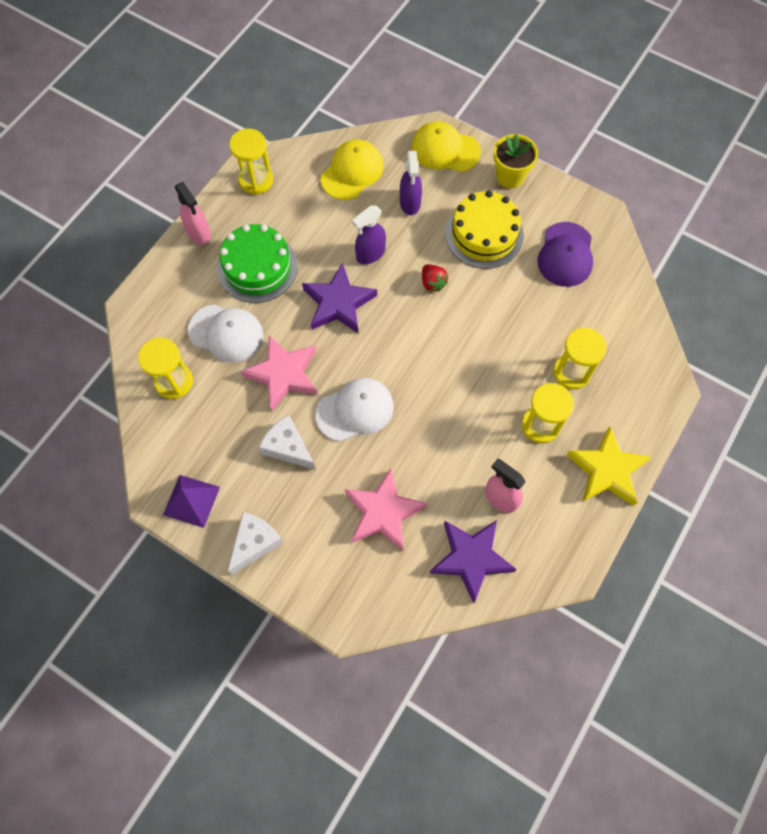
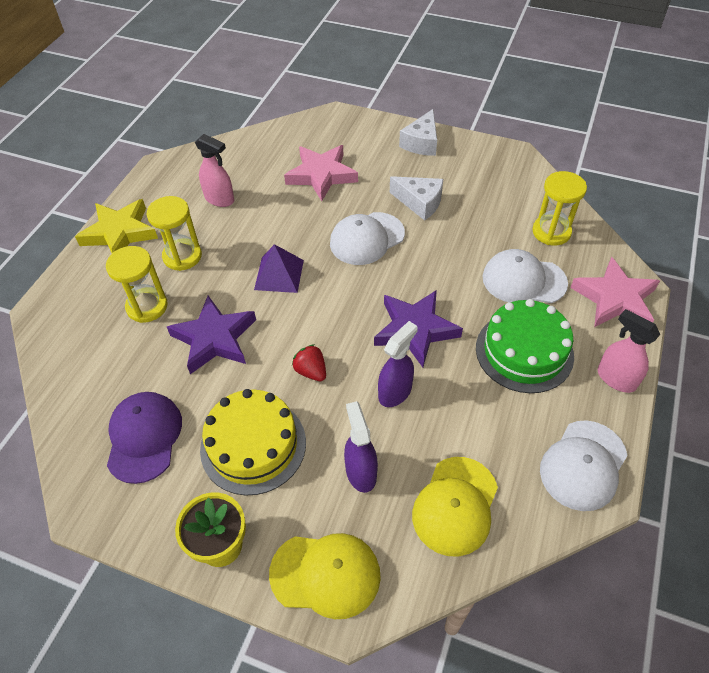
camera: 170 degrees right, 15 degrees down
(191, 500) = (486, 158): purple pyramid -> purple pyramid (279, 274)
(256, 180) = (583, 465): yellow hourglass -> white cap
(283, 374) = (448, 255): pink star -> pink star (615, 299)
(471, 558) = (243, 160): purple star -> purple star (214, 338)

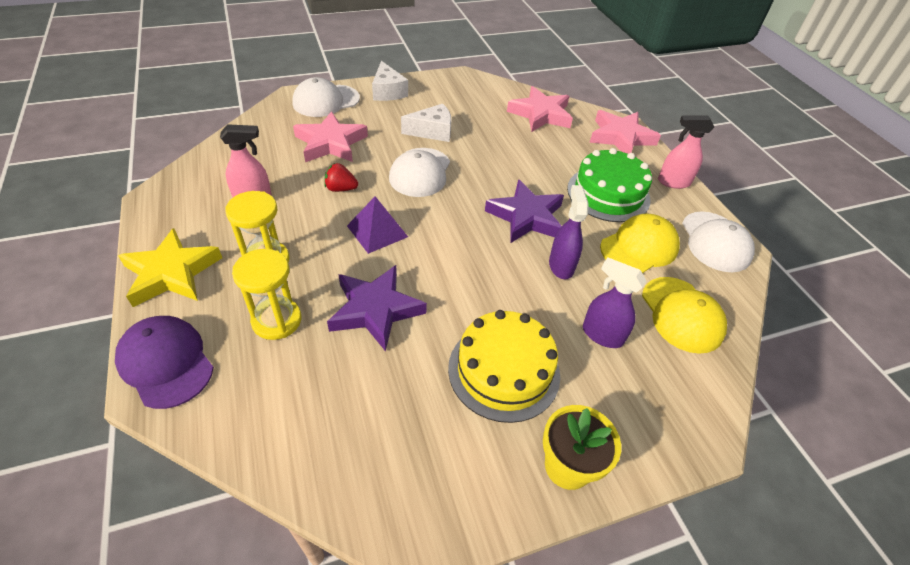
camera: 45 degrees left, 5 degrees down
(144, 437) = (401, 431): purple cap -> purple cap (166, 363)
(311, 371) = (485, 287): red strawberry -> red strawberry (341, 189)
(325, 574) = (662, 424): yellow cap -> yellow cap (639, 247)
(523, 280) = (558, 151): white cap -> white cap (326, 101)
(551, 232) = (540, 114): yellow hourglass -> pink star

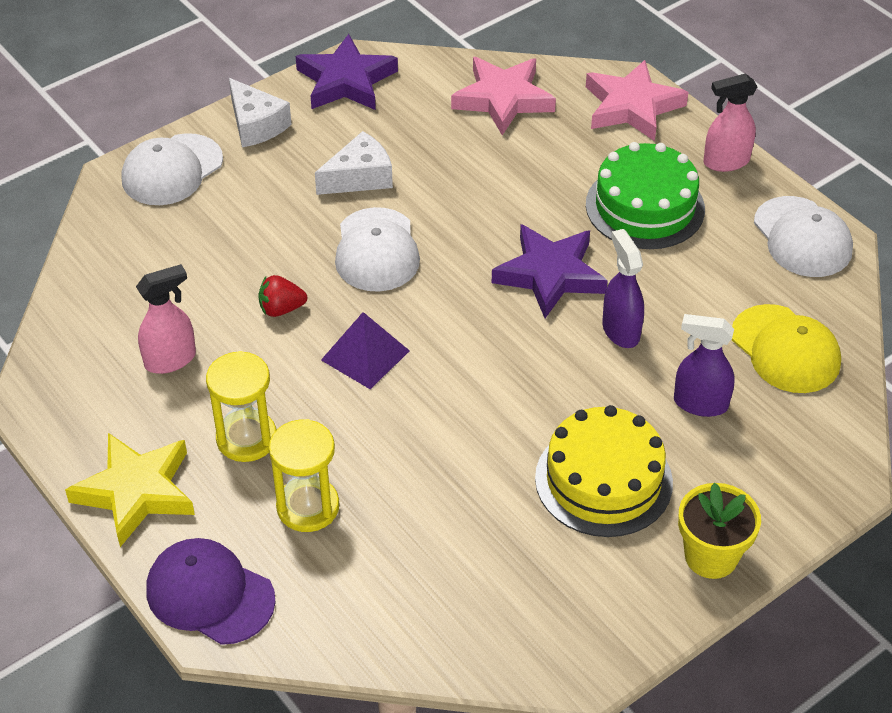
camera: 15 degrees left, 0 degrees up
(331, 143) = (223, 241): pink star -> none
(375, 310) = (419, 457): purple star -> purple star (346, 81)
(639, 247) = (709, 275): yellow cap -> none

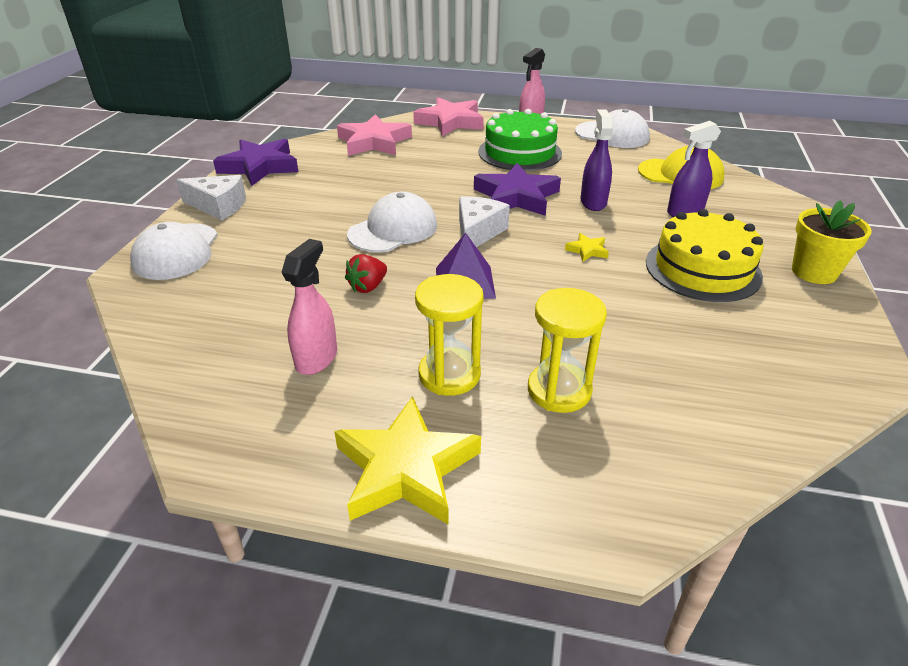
camera: 40 degrees left, 10 degrees down
(210, 594) = (578, 506): purple cap -> none
(360, 177) = (331, 202): white cheese -> white cheese (478, 232)
(376, 250) = (393, 230): white cap -> white cap turned 90 degrees counterclockwise
(524, 388) = (587, 250): none -> yellow star
(620, 330) = (593, 202): purple spray bottle -> purple spray bottle turned 60 degrees clockwise

